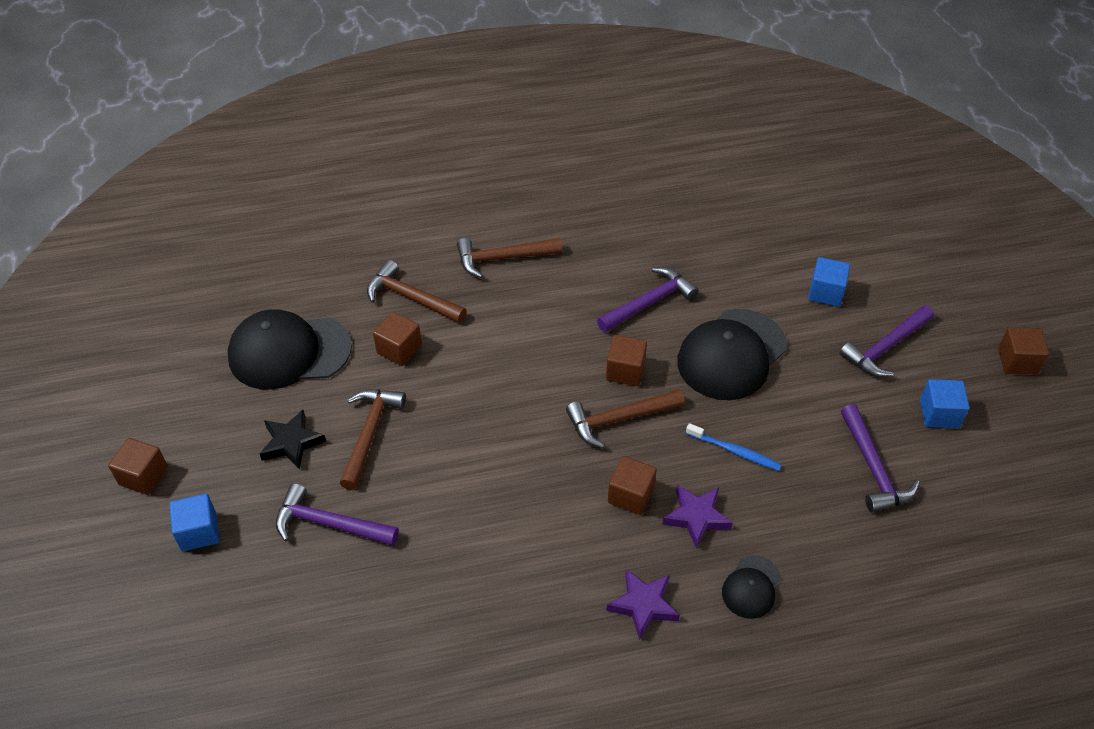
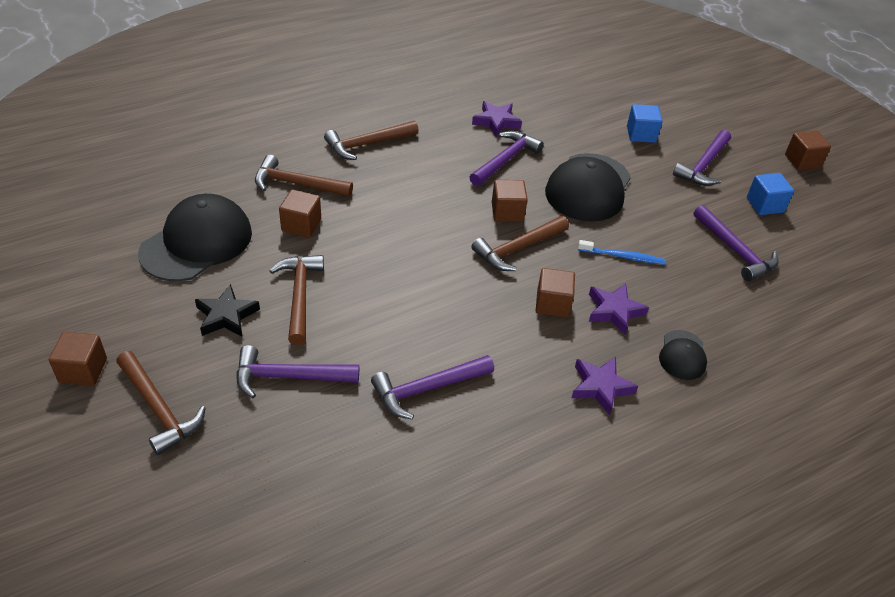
camera: 20 degrees left, 5 degrees down
(199, 532) = (159, 408): blue cube -> brown hammer
(289, 352) = (197, 242): black cap -> black cap turned 150 degrees clockwise
(461, 567) = (428, 389): none -> purple hammer
(658, 250) = (496, 122): none -> purple star

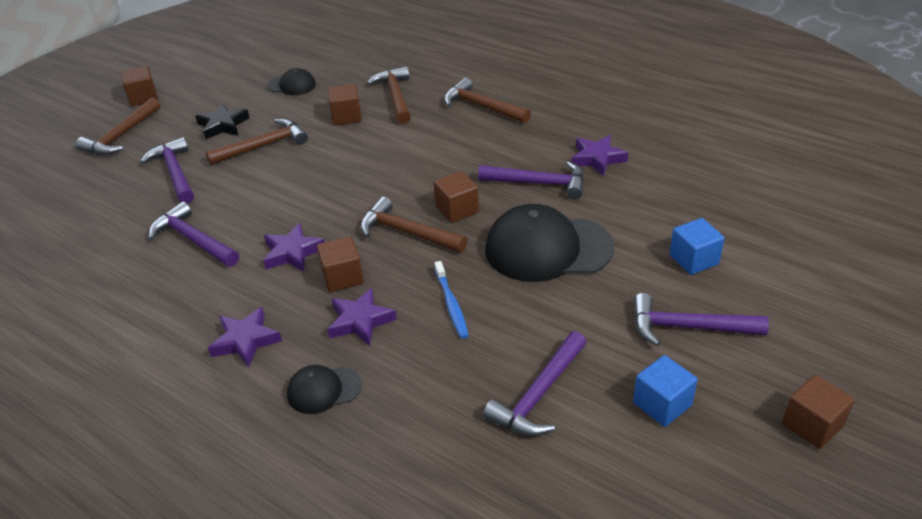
camera: 70 degrees right, 5 degrees down
(197, 242) = (292, 85): black cap -> black cap, size x0.50
(497, 325) = (292, 252): none -> purple star

